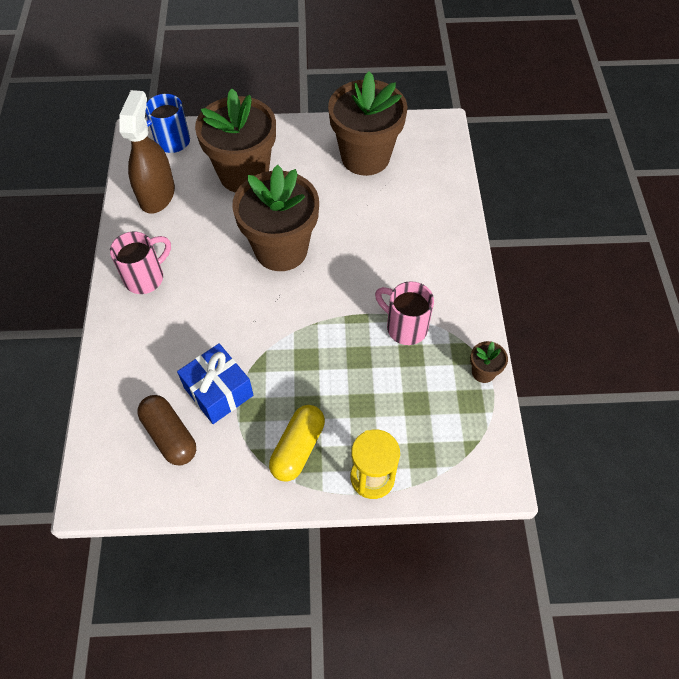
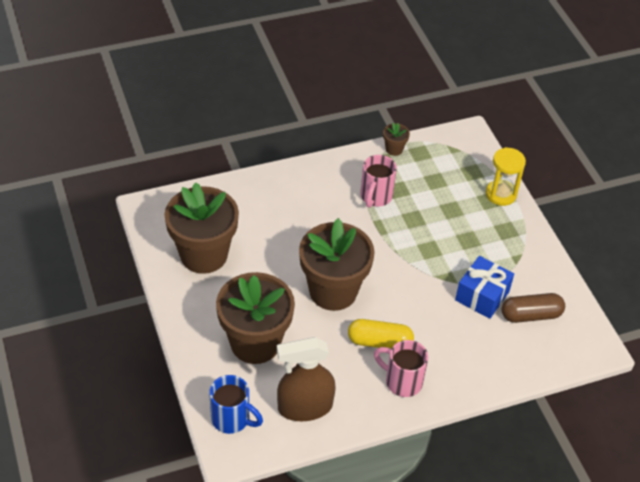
camera: 110 degrees left, 10 degrees down
(170, 435) = (531, 315): brown capsule -> brown capsule turned 45 degrees clockwise
(298, 448) = (501, 238): yellow capsule -> yellow capsule (379, 342)

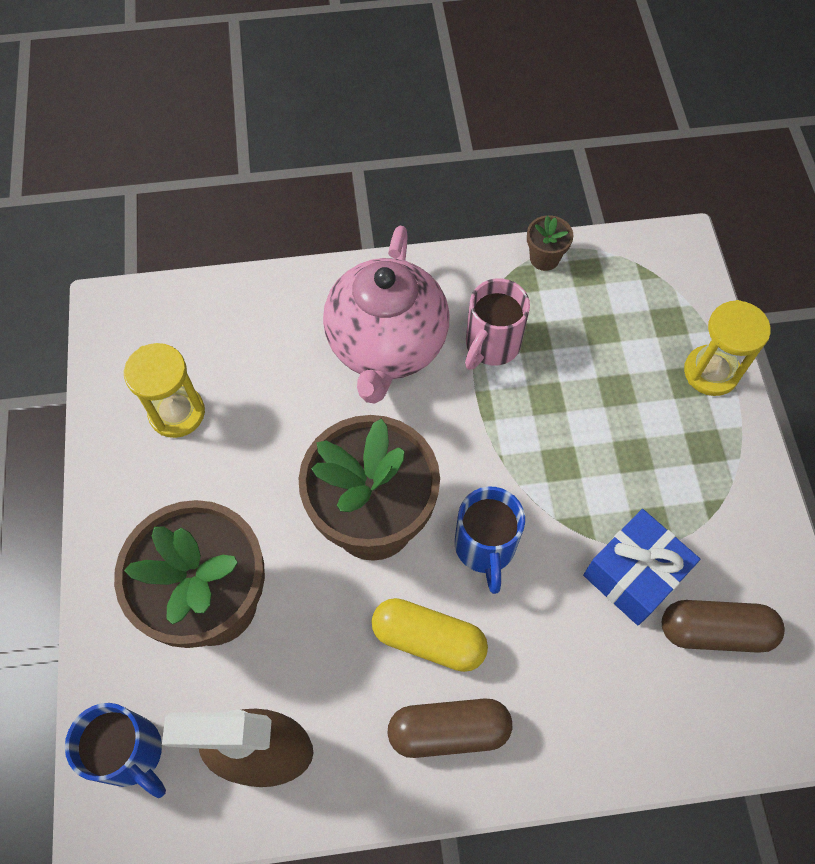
camera: 15 degrees right, 15 degrees up
(204, 255) = (177, 413): brown flower pot -> yellow hourglass
(315, 205) = (386, 345): none -> pink teapot
(398, 295) = (485, 548): none -> blue mug
(402, 381) = (448, 730): pink mug -> brown capsule

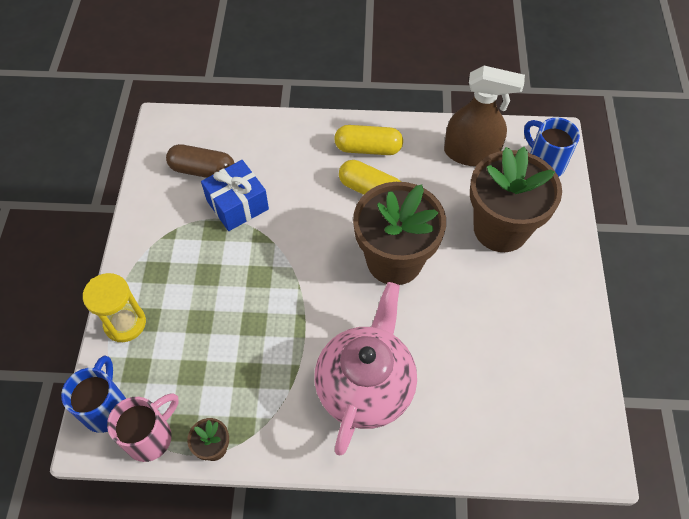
camera: 170 degrees left, 5 degrees down
(177, 413) = (532, 357): yellow hourglass -> none
(448, 730) = (368, 148): brown capsule -> yellow capsule
(485, 548) = (325, 233): blue mug -> blue mug (106, 408)
(491, 345) = (282, 373): pink mug -> pink mug (151, 436)

